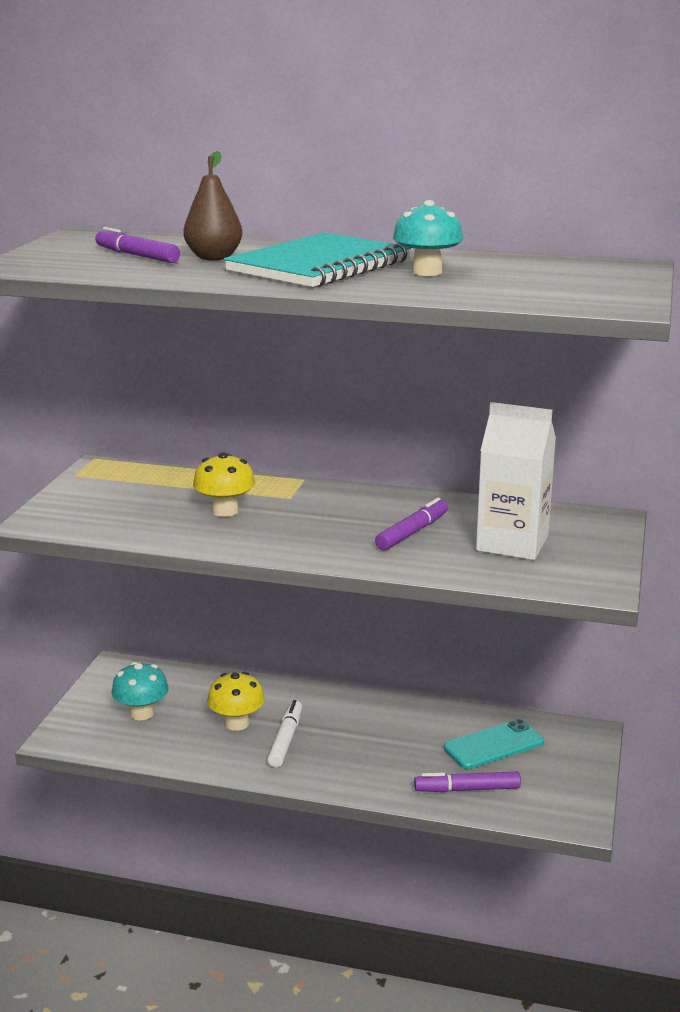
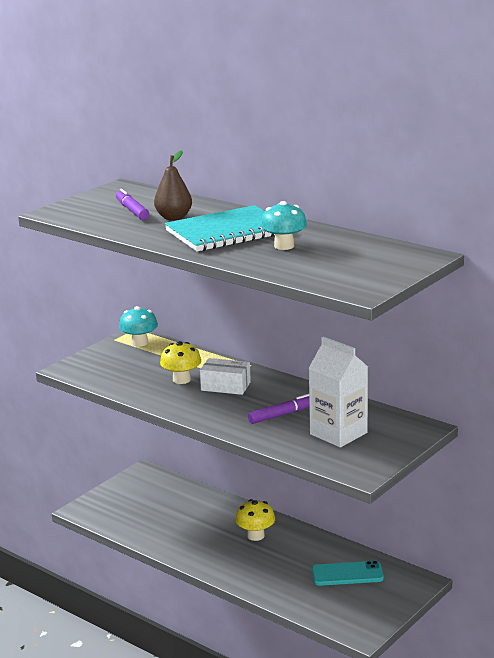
camera: 25 degrees right, 0 degrees up
(141, 713) = (139, 505): turquoise mushroom -> turquoise mushroom (139, 343)
(236, 723) = (192, 523): yellow mushroom -> yellow mushroom (255, 535)
(286, 740) = (215, 541): white marker -> none
(296, 510) = (225, 386): none -> white box
(467, 789) = (306, 598): purple marker -> none

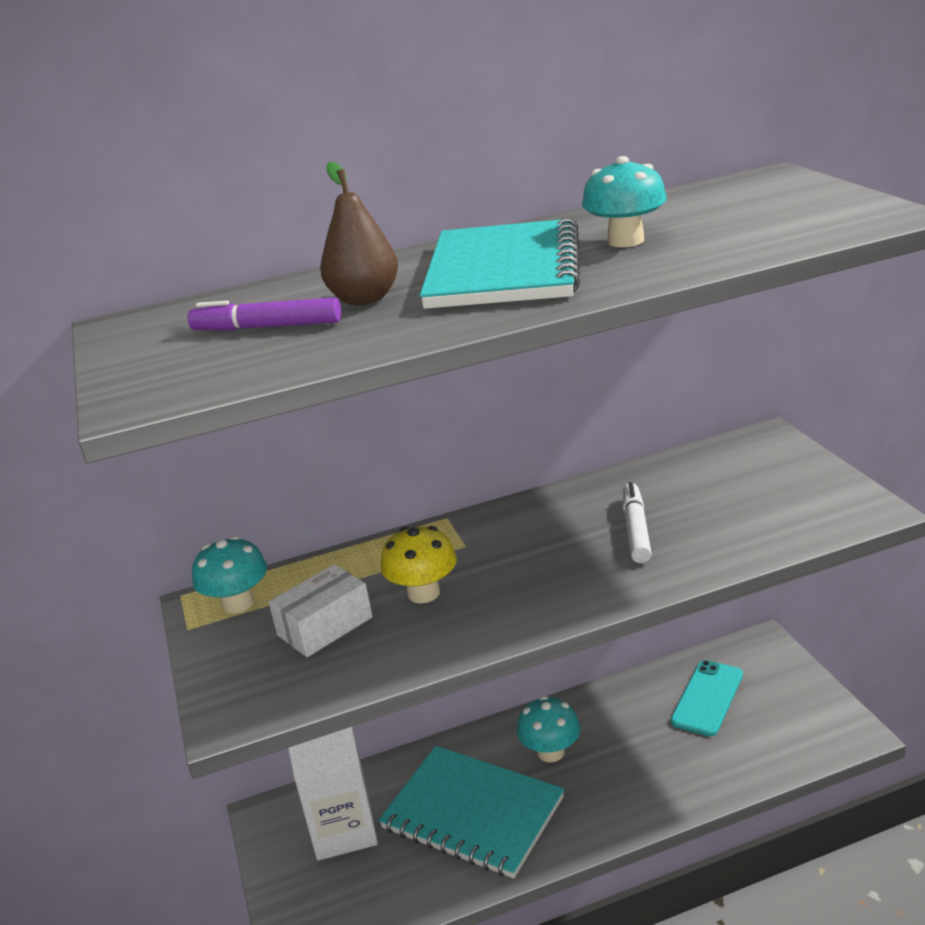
camera: 55 degrees left, 5 degrees up
(192, 527) = (472, 813): none -> turquoise notebook
(225, 386) = (492, 556): white box -> white box (325, 626)
(255, 535) = (551, 752): yellow mushroom -> turquoise mushroom
(282, 414) = (636, 530): purple marker -> white marker
(338, 433) = (735, 500): white carton -> white carton (344, 830)

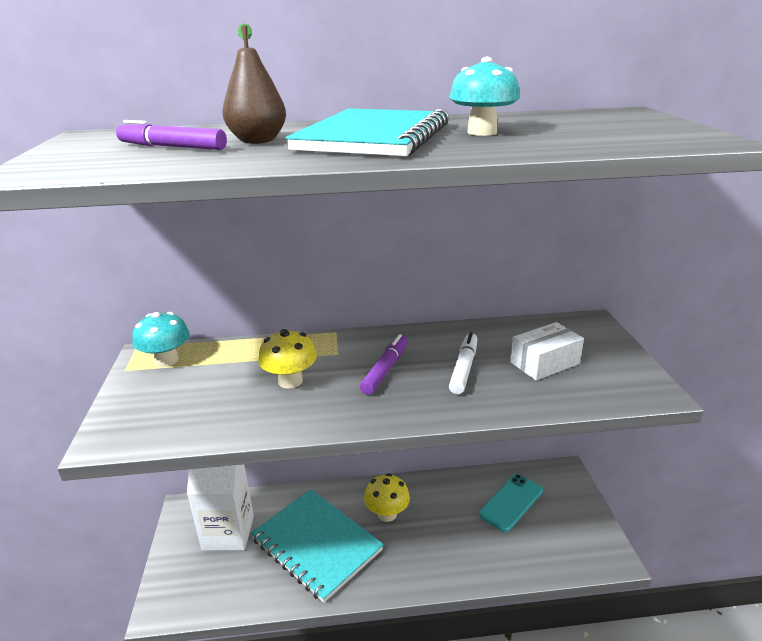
camera: 10 degrees right, 0 degrees up
(325, 626) = (211, 389): white box -> white box (544, 363)
(538, 552) = (385, 369): none -> purple marker
(551, 752) = (387, 514): turquoise mushroom -> yellow mushroom

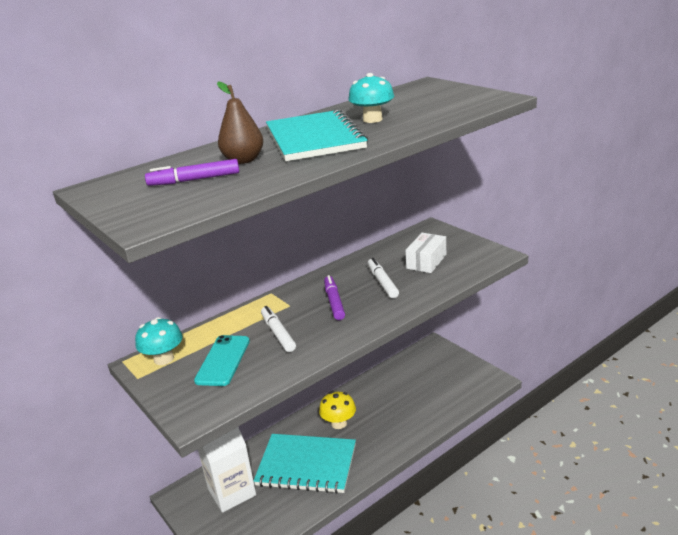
camera: 30 degrees left, 0 degrees up
(290, 381) = (278, 333): yellow mushroom -> white marker
(511, 502) = (414, 378): turquoise phone -> turquoise phone (223, 360)

